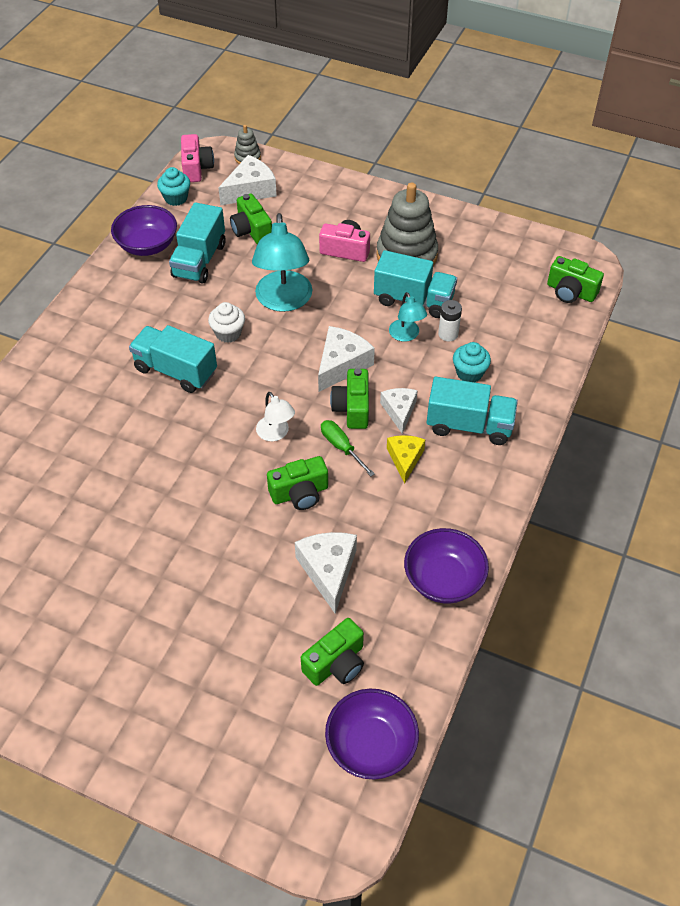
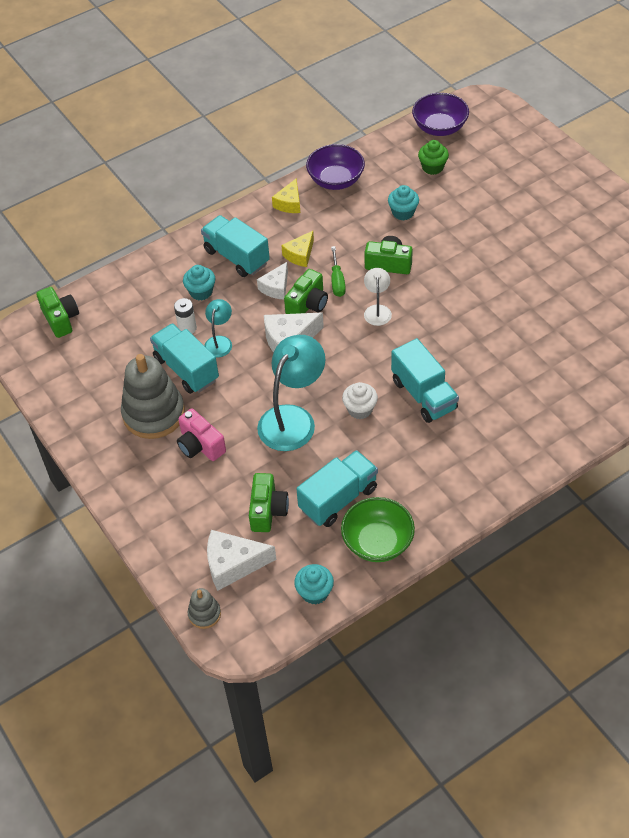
camera: 145 degrees left, 0 degrees up
(147, 245) = (377, 542): purple bowl -> green bowl
(196, 168) = (267, 626): pink camera -> none
(328, 571) = (403, 212): white cheese -> turquoise cupcake
(336, 663) = (432, 167): green camera -> green cupcake
(471, 519) = (289, 203): none -> yellow cheese

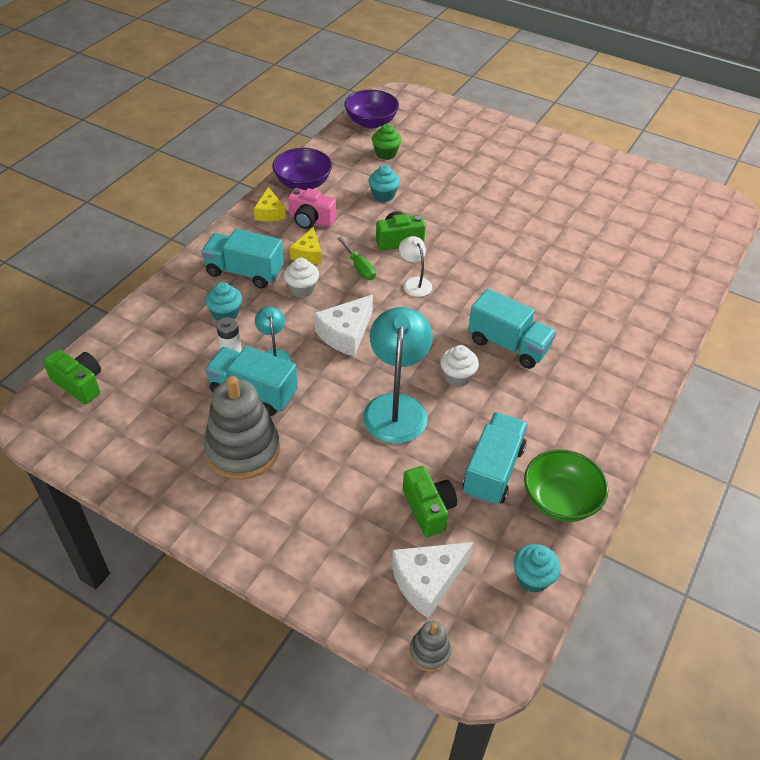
camera: 30 degrees left, 5 degrees down
(200, 445) = (314, 466): pink camera -> pink camera (311, 220)
(276, 287) = (302, 289): white cheese -> white cupcake
(308, 304) = (343, 296): green camera -> none

